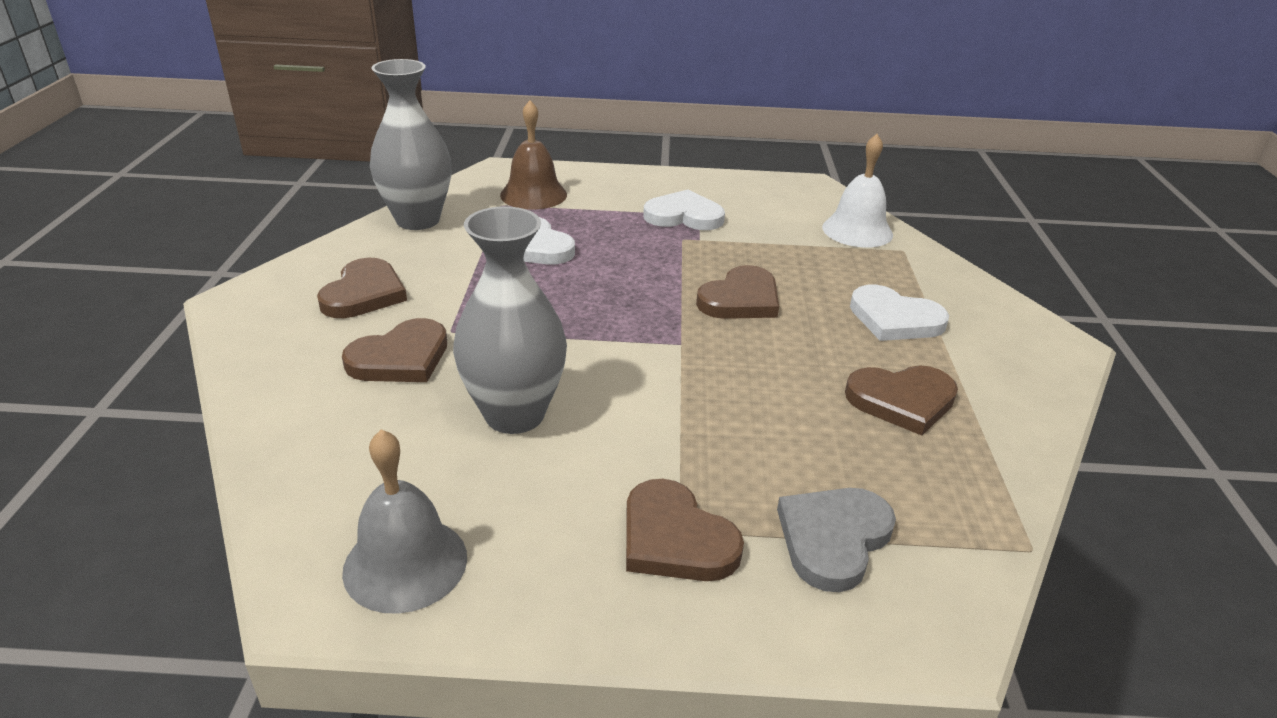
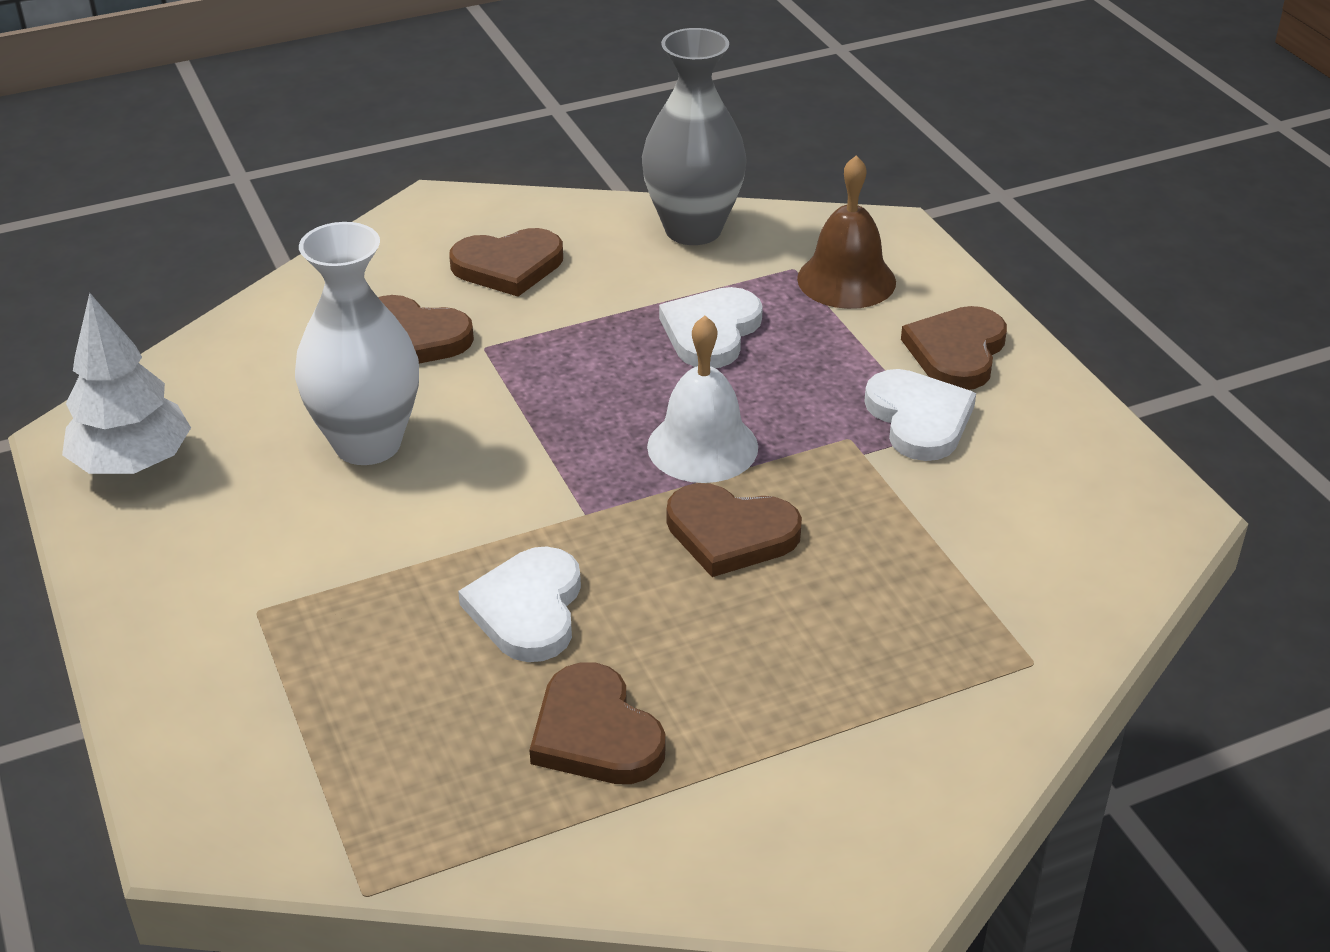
camera: 65 degrees right, 5 degrees up
(405, 563) = (133, 464): grey bell -> white tree
(514, 414) = (367, 444): grey vase -> white vase
(675, 538) = (242, 610): brown heart -> brown heart (957, 352)
(833, 538) = (298, 723): grey heart -> none
(857, 230) = (1052, 598): white bell -> white bell (702, 446)
(894, 319) = (801, 690): white heart -> white heart (528, 609)

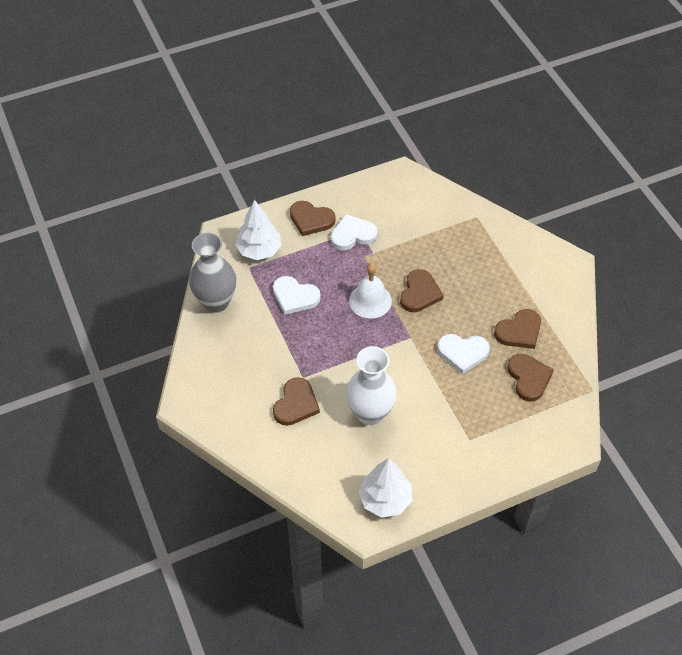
camera: 90 degrees left, 15 degrees up
(508, 266) = (241, 371): brown heart -> brown heart (528, 378)
(846, 280) = (259, 250): brown bell -> white tree

